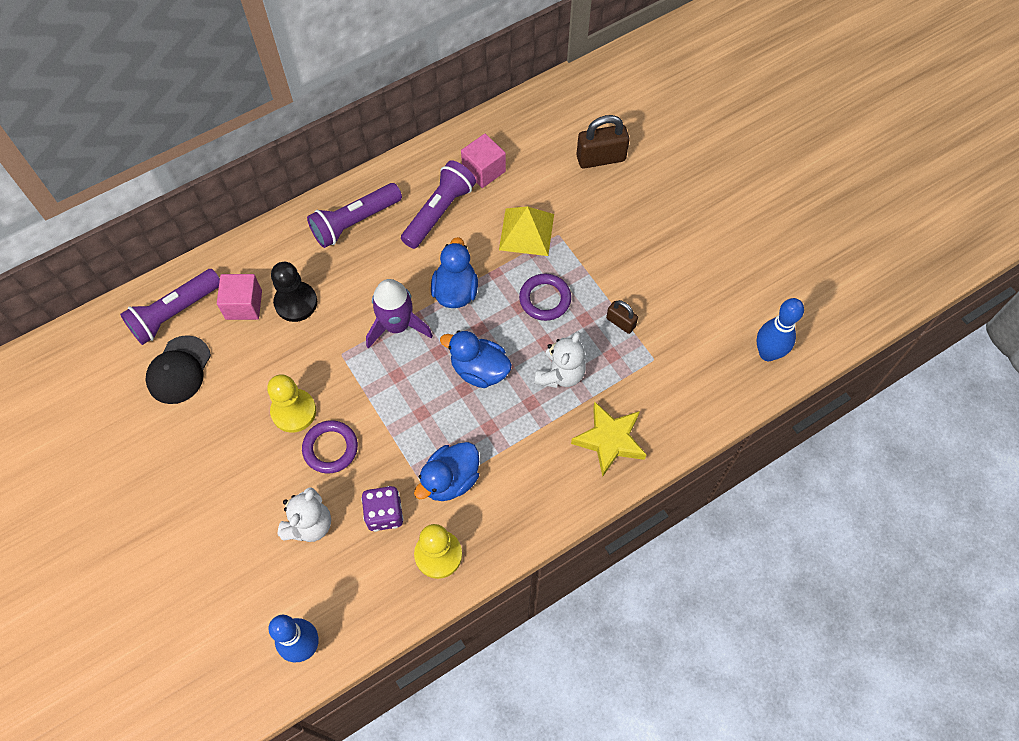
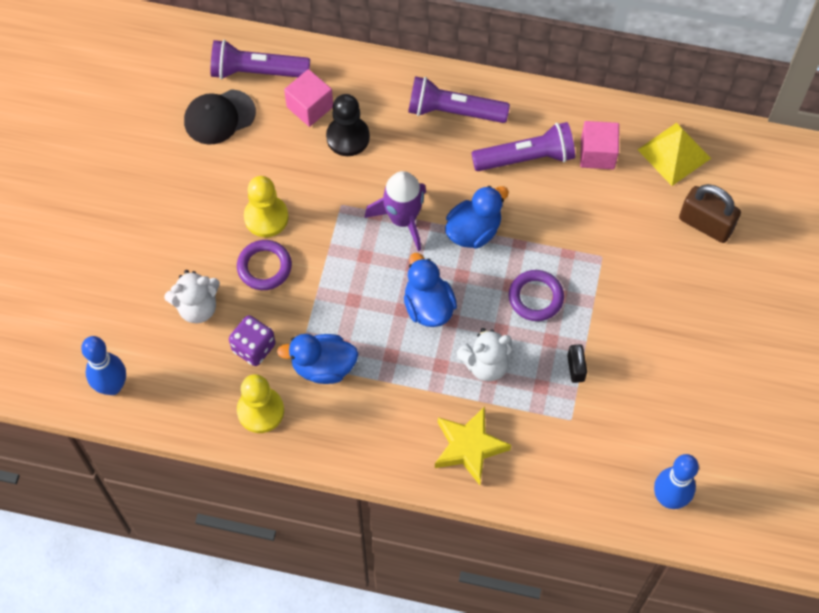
camera: 45 degrees right, 0 degrees up
(526, 231) = (578, 232): yellow pyramid -> yellow pyramid (674, 154)
(620, 322) = (575, 368): brown padlock -> black padlock

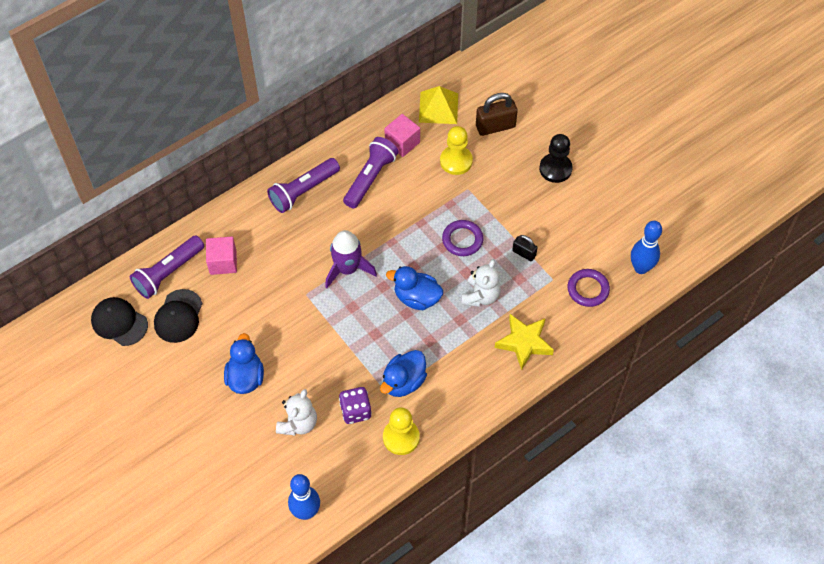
camera: 50 degrees left, 5 degrees down
(170, 75) = (119, 322): none -> black cap
(264, 267) = (307, 366): purple ring -> purple ring (588, 289)
(266, 217) = (274, 340): yellow pawn -> yellow pawn (456, 161)
(348, 137) = (264, 257): black pawn -> black pawn (555, 169)
(473, 231) = (391, 239): blue duck -> blue duck (245, 377)

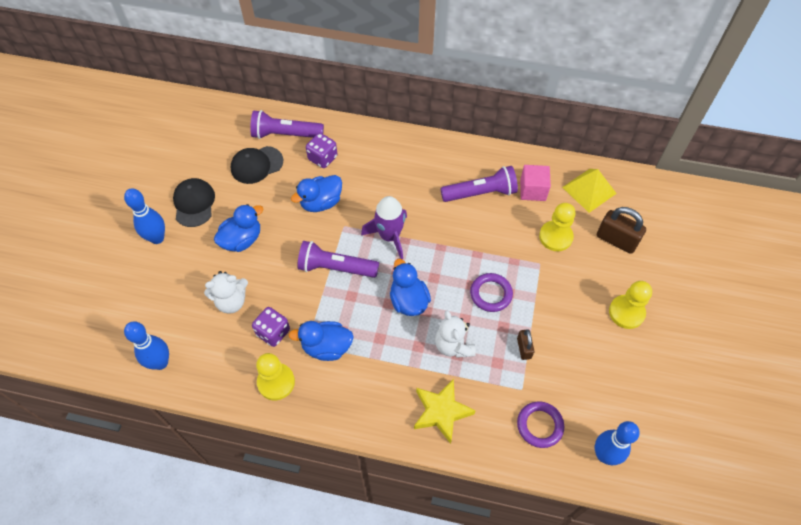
camera: 50 degrees right, 0 degrees up
(119, 322) = (223, 137): black cap -> black cap (194, 203)
(178, 442) = (157, 238): none -> blue bowling pin
(223, 262) = (322, 158): pink cube -> purple dice
(267, 294) = (321, 202): none -> blue duck
(303, 191) = (427, 161): purple flashlight -> purple flashlight (336, 268)
(480, 296) = (453, 345): white teddy bear -> white teddy bear turned 90 degrees clockwise
(524, 253) = (524, 348): black padlock -> brown padlock
(555, 169) = (626, 312): black pawn -> yellow pawn

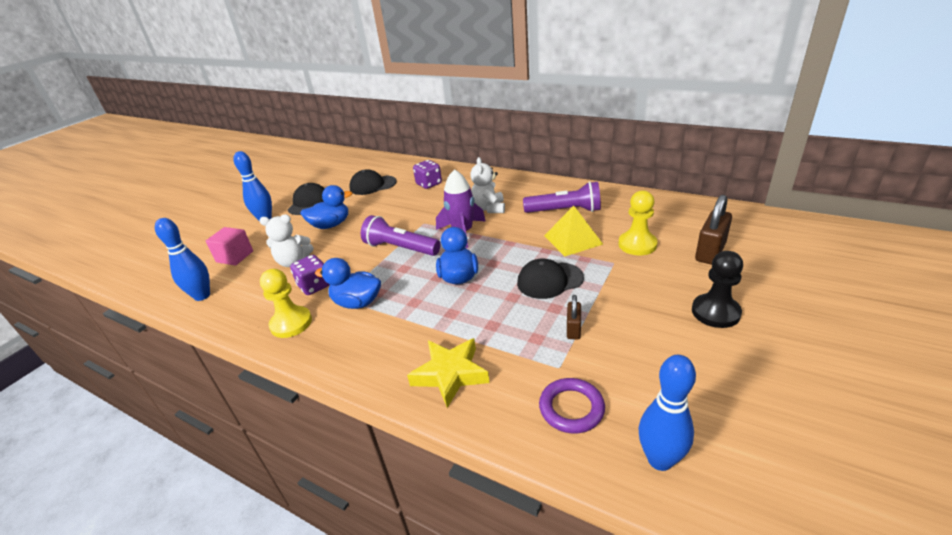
camera: 20 degrees right, 25 degrees down
(285, 134) = (406, 171): purple flashlight -> none
(321, 202) = (412, 208): blue duck -> none
(453, 345) = (491, 317): white teddy bear -> white teddy bear (489, 208)
(491, 294) = (549, 280): purple ring -> black cap
(532, 190) = (620, 212): pink cube -> pink cube (235, 256)
(589, 190) = (683, 215): yellow pyramid -> yellow pyramid (573, 239)
(616, 240) = (710, 252): brown padlock -> brown padlock turned 75 degrees clockwise
(626, 312) = (715, 312): yellow pawn -> black pawn

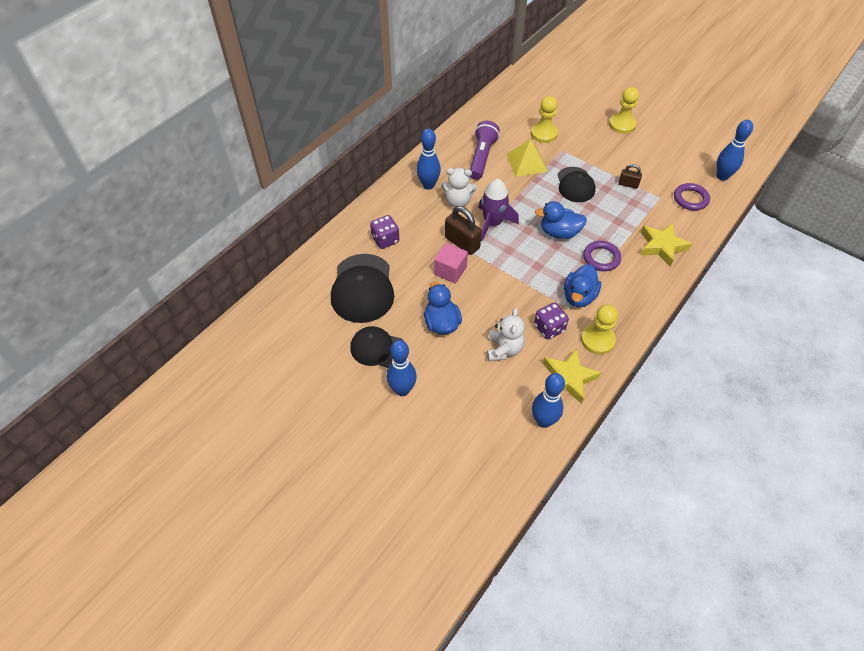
camera: 85 degrees left, 20 degrees up
(235, 256) = (477, 406): pink cube -> pink cube (450, 271)
(246, 307) = (568, 378): none -> yellow star
(372, 185) = (362, 288): black cap -> black cap, size x1.55
(400, 248) = (505, 267): purple flashlight -> none
(420, 315) = (601, 258): none -> purple ring
(506, 190) = (428, 185): none -> blue bowling pin
(710, 252) = (562, 106): brown padlock -> brown padlock (462, 243)
(715, 312) = (622, 124): black pawn -> yellow pawn

